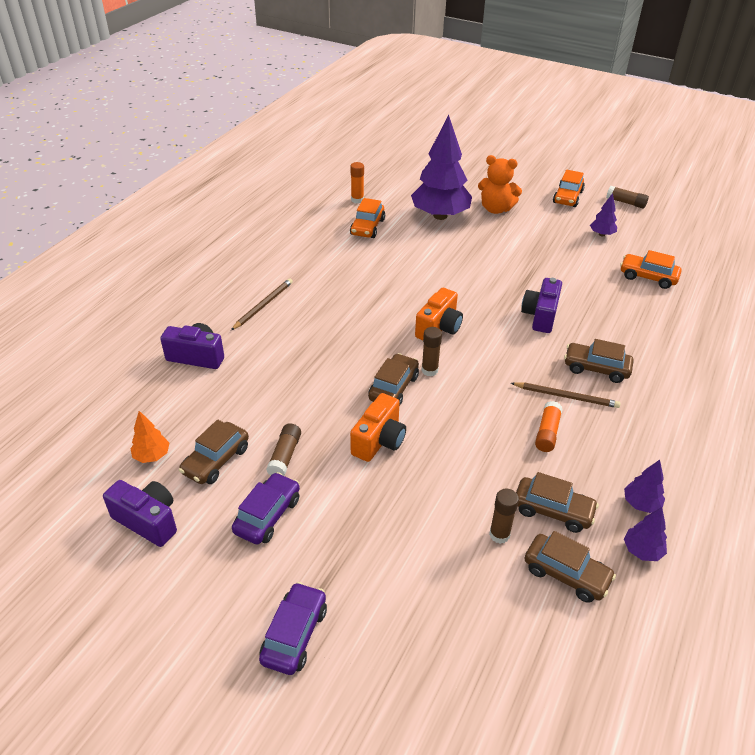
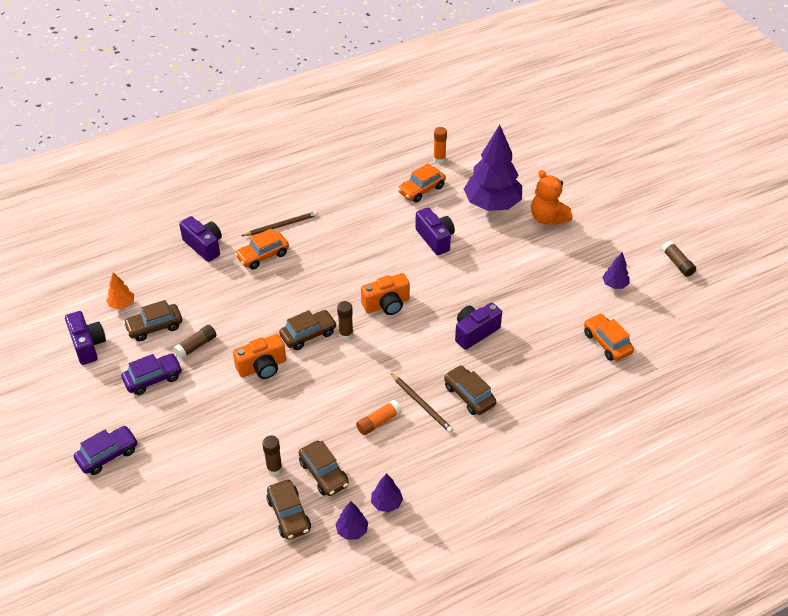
camera: 35 degrees right, 5 degrees up
(422, 259) = (435, 239): none -> purple camera
(567, 197) = (627, 234): orange car -> orange car (263, 256)

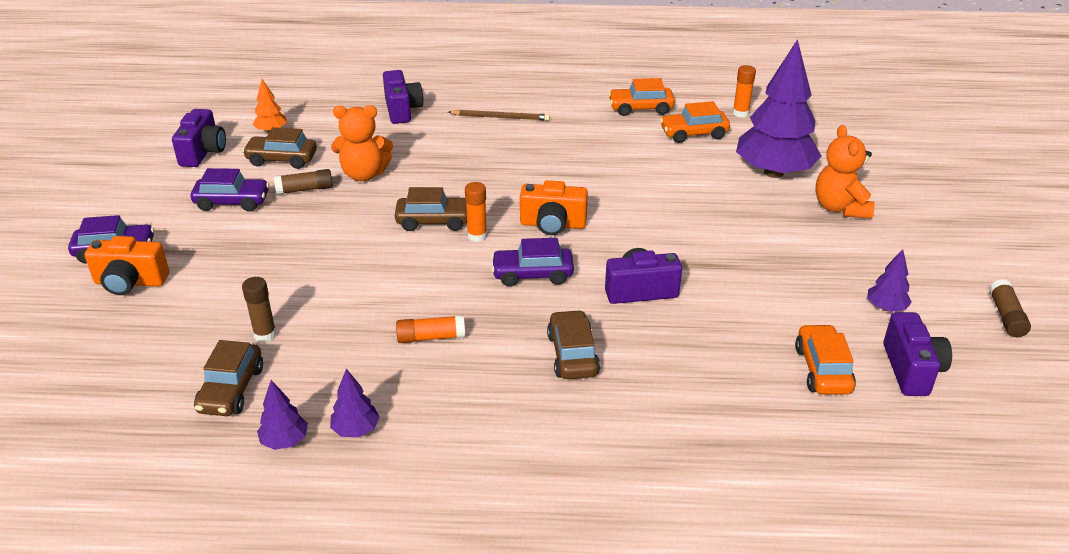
camera: 30 degrees right, 10 degrees down
(227, 315) = (364, 174): none -> orange teddy bear
(262, 367) = (353, 233): orange camera -> orange camera (130, 282)
(263, 256) = (455, 136): orange car -> orange car (640, 108)
(324, 474) = (314, 364): brown car -> none
(346, 334) = (477, 236): brown glue stick -> orange glue stick
(403, 349) = (532, 274): none -> purple car
(421, 404) = (502, 340): brown pencil -> none
(435, 239) = (670, 183): purple camera -> purple camera (911, 370)

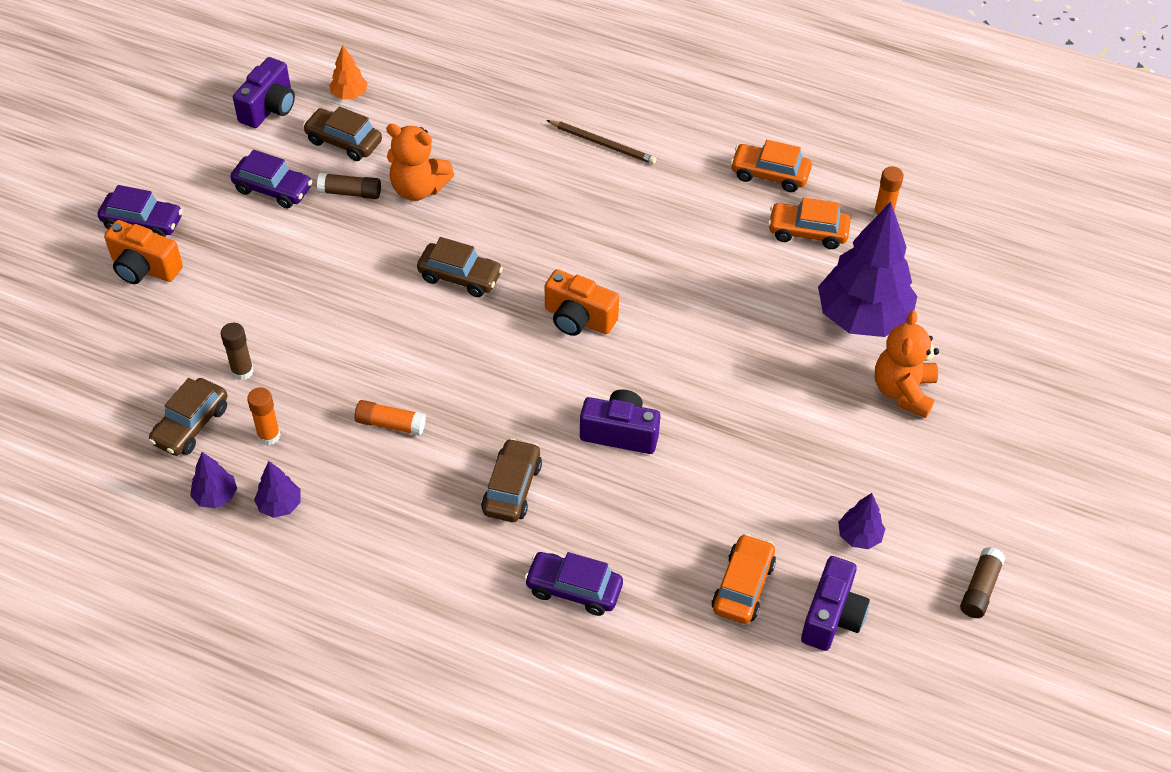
camera: 20 degrees right, 15 degrees up
(402, 110) = (500, 101): purple camera -> none
(477, 236) = (494, 310): orange glue stick -> orange glue stick (269, 436)
(532, 274) = (524, 378): purple car -> purple car (573, 589)

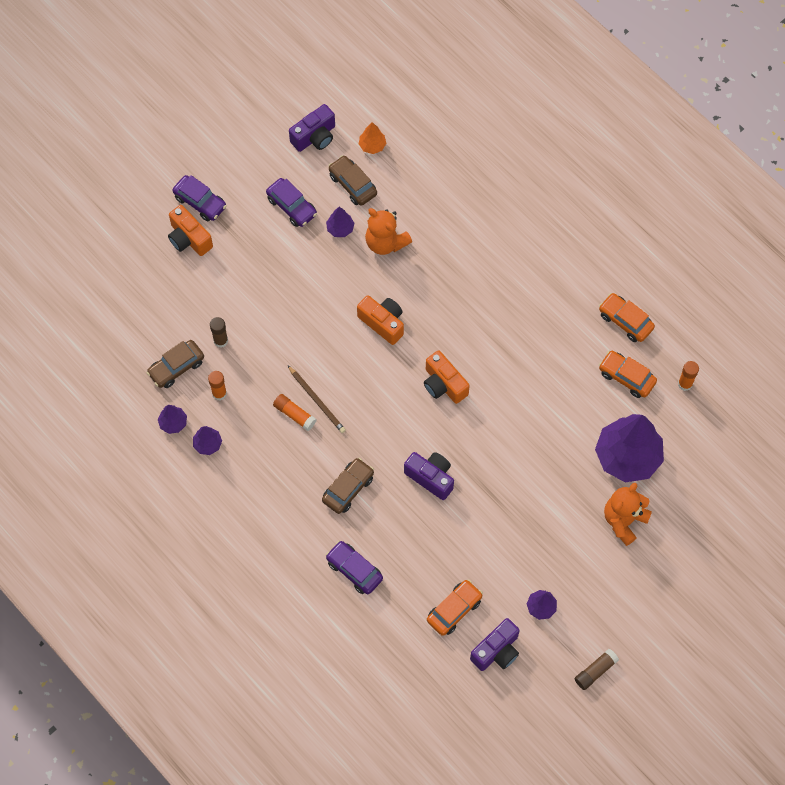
camera: 25 degrees right, 15 degrees up
(350, 193) = (340, 228): brown glue stick -> purple tree
(460, 277) = (383, 323): brown car -> orange camera
(603, 144) = (524, 252): brown pencil -> brown pencil (317, 400)

